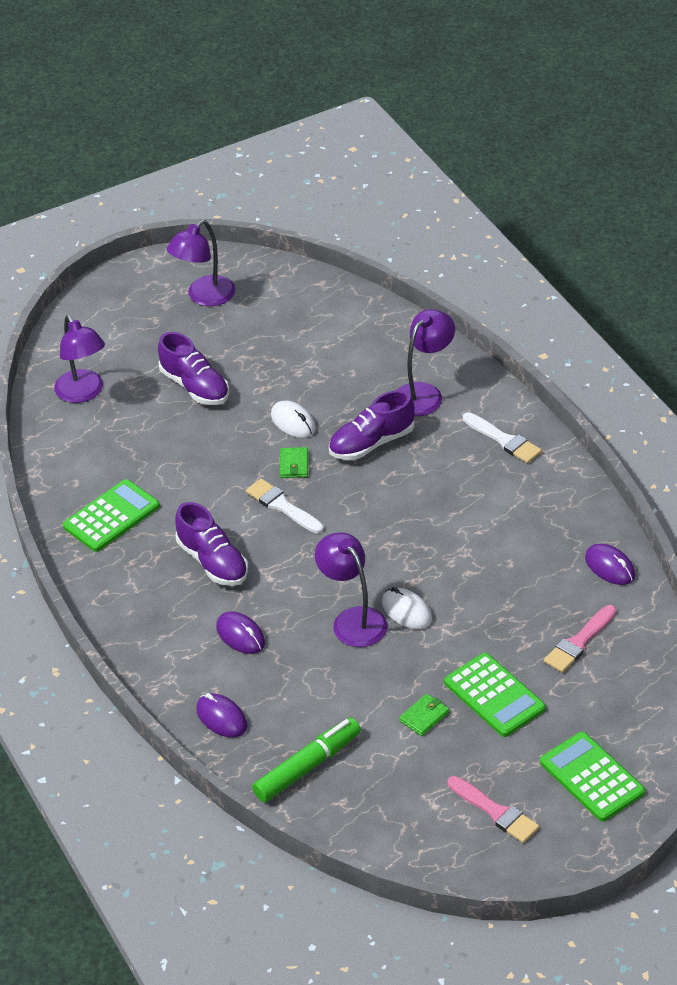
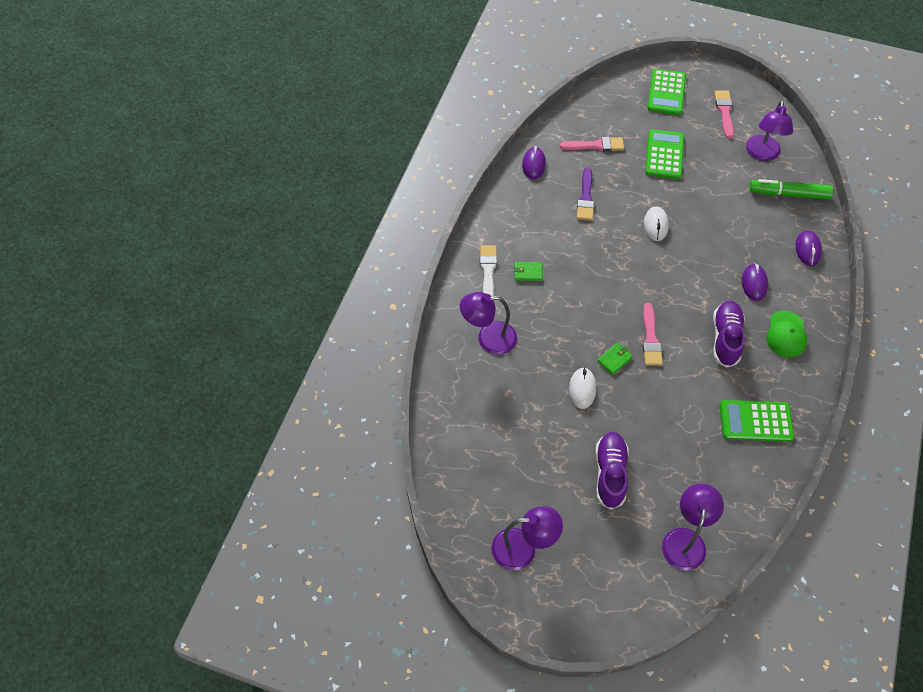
camera: 135 degrees left, 15 degrees up
(158, 612) = (786, 334): none -> green cap
(282, 506) = (650, 339): white brush -> pink brush
(353, 619) = (687, 243): purple lamp -> purple lamp (762, 154)
(371, 443) = (556, 333): purple shoe -> none
(424, 716) = (708, 172): green wallet -> green wallet (528, 272)
(511, 579) = (585, 197): none -> purple brush

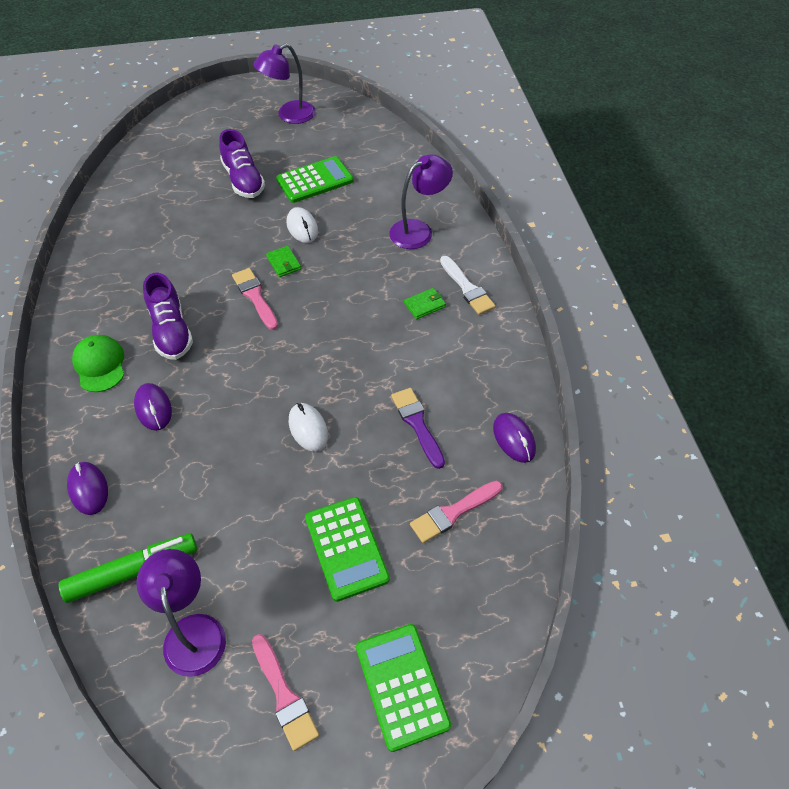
camera: 150 degrees right, 5 degrees down
(614, 359) = (284, 263): green wallet -> green wallet turned 45 degrees counterclockwise
(685, 539) = (159, 164): purple lamp -> none
(755, 421) = (117, 268): green calculator -> green calculator (315, 180)

